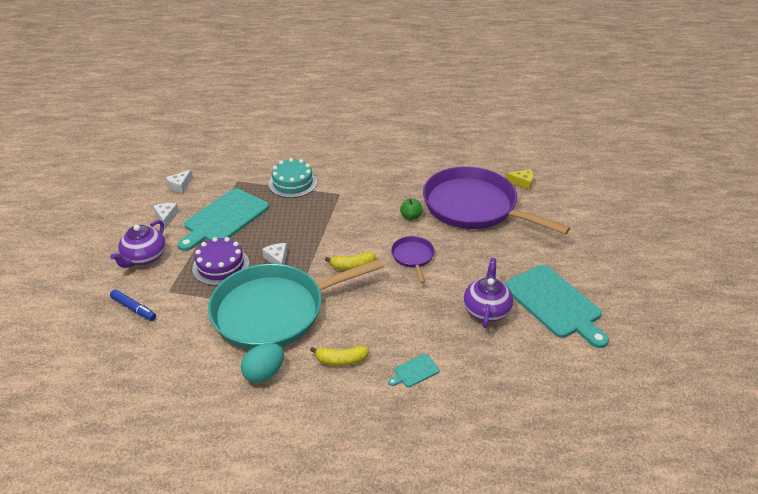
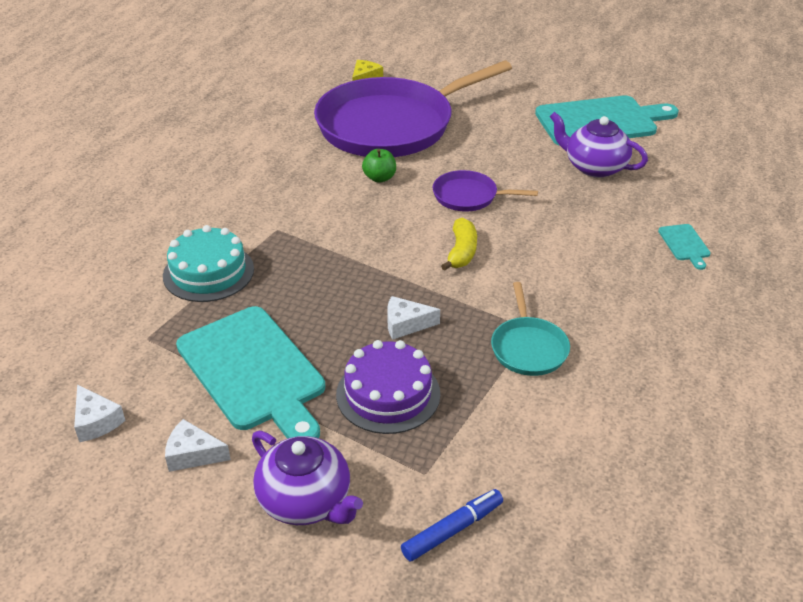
camera: 70 degrees left, 0 degrees up
(264, 373) = (658, 379): turquoise egg -> none
(274, 311) = (528, 348): turquoise pan -> turquoise pan, size x0.43
(341, 360) = (650, 300): yellow banana -> none

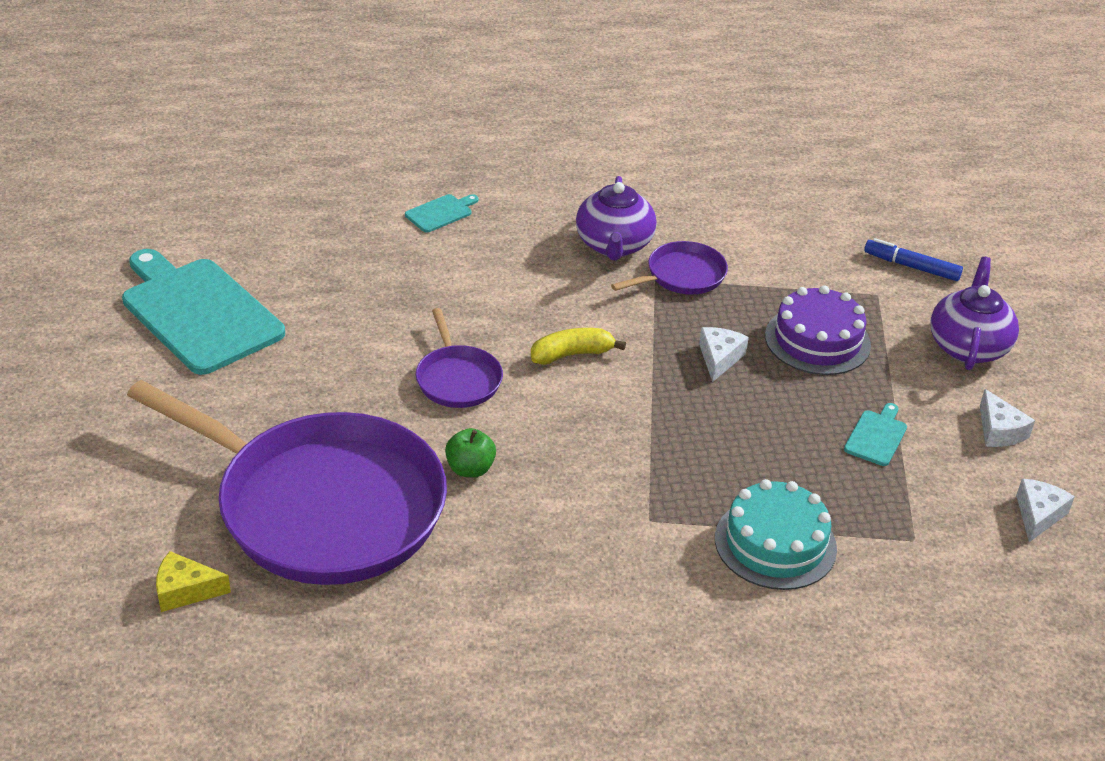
camera: 120 degrees left, 0 degrees up
(253, 371) = (876, 436): turquoise cutting board -> turquoise cutting board, size x0.42
(406, 324) = (719, 358): white cheese -> white cheese turned 135 degrees counterclockwise
(528, 348) = (682, 275): turquoise pan -> purple pan
(594, 167) = (323, 296): purple teapot -> purple teapot (614, 245)

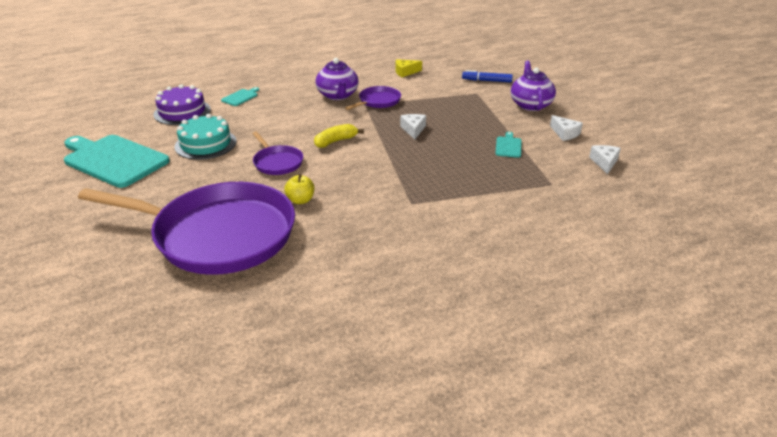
camera: 15 degrees left, 5 degrees down
(185, 590) = (143, 296): yellow cheese -> yellow cheese (405, 72)
(470, 469) = (300, 200): green apple -> yellow apple
(775, 543) = (483, 200): turquoise cake -> turquoise cake (205, 144)
(817, 340) = (458, 114): purple cake -> purple cake (182, 112)

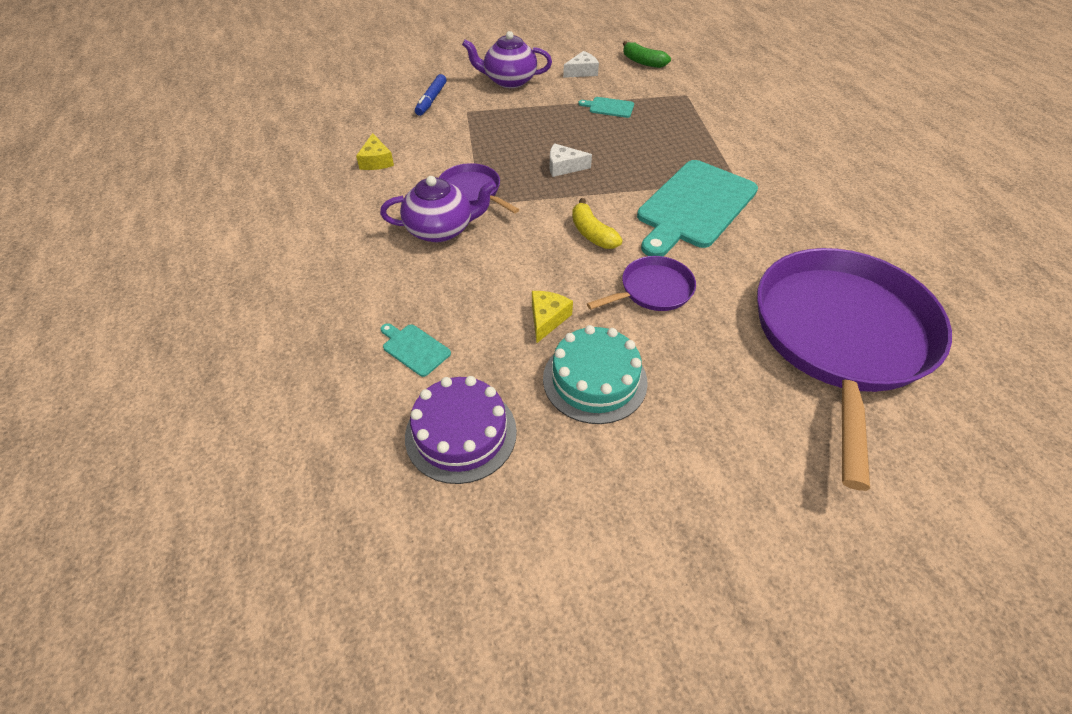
camera: 85 degrees left, 15 degrees up
(114, 160) = (653, 515): turquoise cutting board -> turquoise cutting board (694, 206)
(256, 129) = (547, 319): none -> yellow cheese
(300, 200) = (746, 265): yellow apple -> none
(604, 162) = (643, 62): white cheese -> green banana

